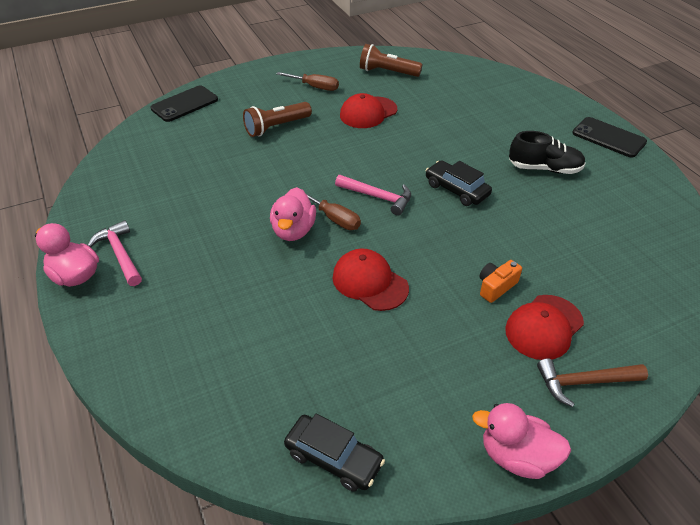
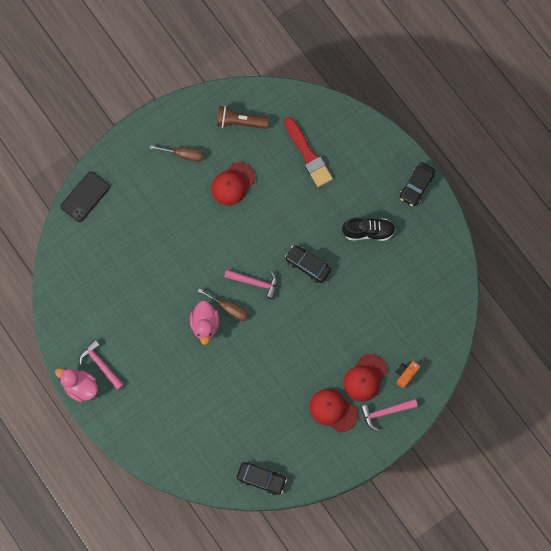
camera: 10 degrees left, 30 degrees up
(276, 127) = (166, 215): brown flashlight -> none
(370, 282) = (261, 361): red cap -> red cap (333, 410)
(466, 101) = (308, 155): none -> red brush
(496, 287) = (337, 351): orange camera -> orange camera (405, 374)
(516, 456) = (350, 462): pink duck -> none
(584, 382) = (385, 412): brown hammer -> pink hammer
(608, 137) = (416, 186): black phone -> black car

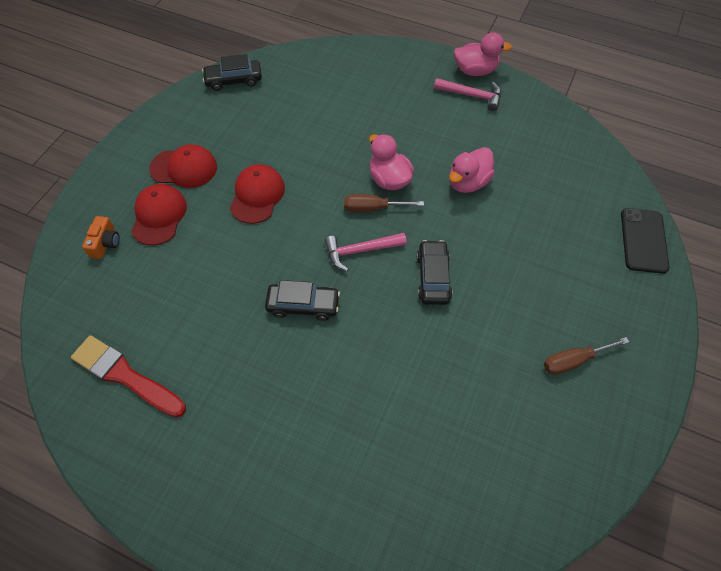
camera: 150 degrees right, 15 degrees down
(157, 294) = (468, 182): none -> pink duck
(233, 184) = (476, 358): red cap -> red cap (257, 195)
(240, 122) = (535, 458): brown flashlight -> none
(308, 155) = (397, 466): red brush -> red brush (125, 376)
(368, 232) = (239, 396): black shoe -> none
(385, 412) = (116, 194): pink hammer -> none
(416, 186) = (191, 515): black car -> black car (433, 277)

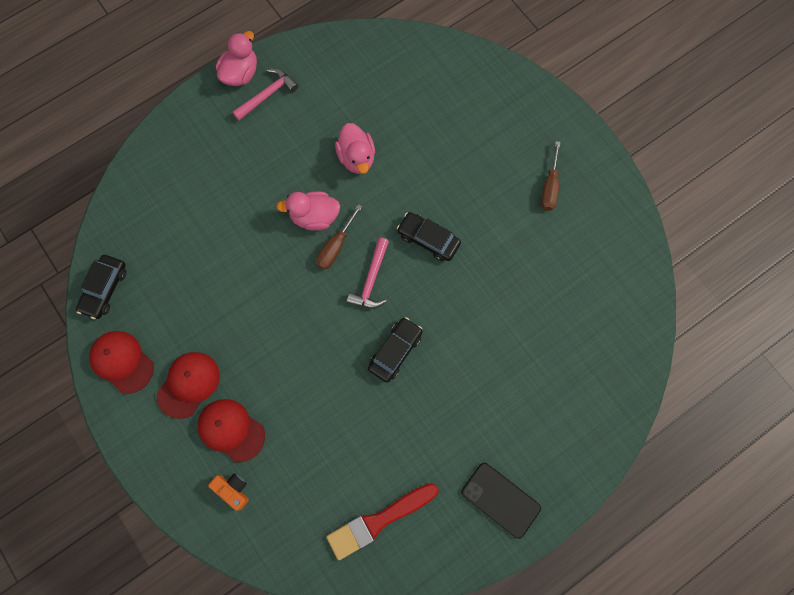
camera: 60 degrees left, 15 degrees up
(257, 195) = (262, 334): red cap -> red cap (122, 362)
(643, 240) = (486, 70): black phone -> black phone (500, 500)

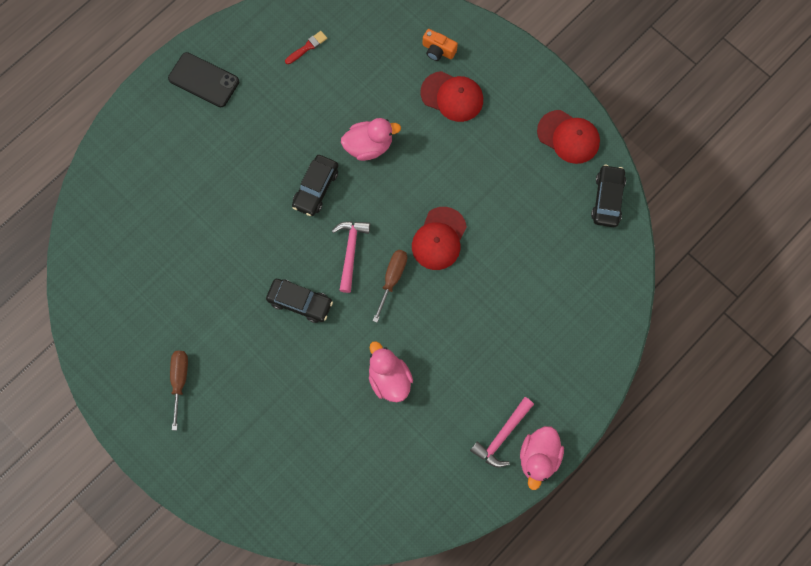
camera: 170 degrees right, 0 degrees up
(188, 384) = (501, 127): red cap -> red cap (439, 239)
(314, 217) = (420, 306): pink duck -> pink duck (369, 146)
(378, 521) = (307, 47): red brush -> red brush, size x0.47

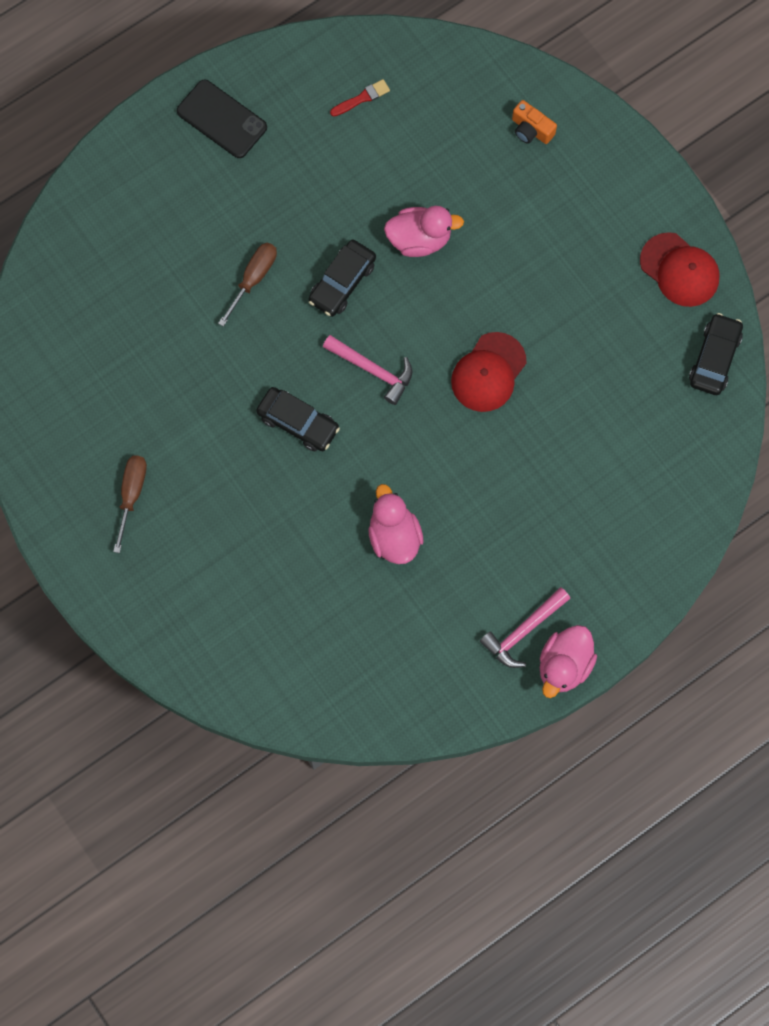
camera: 10 degrees right, 0 degrees up
(350, 252) = (372, 370): pink hammer -> pink hammer turned 105 degrees clockwise
(392, 279) = (419, 413): brown screwdriver -> brown screwdriver (253, 279)
(452, 96) = (538, 193): red cap -> none

